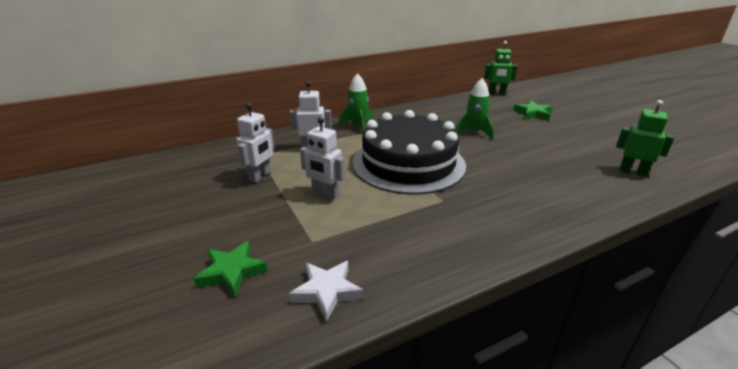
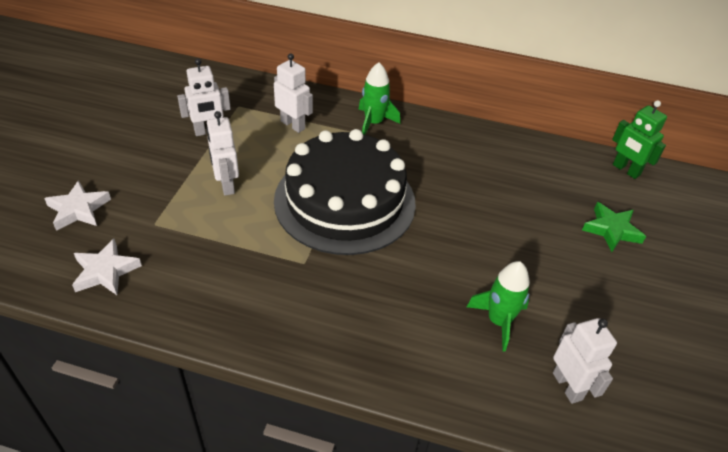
camera: 40 degrees right, 15 degrees up
(232, 272) = (78, 209): green star -> white star
(474, 132) = (482, 208): green rocket -> green rocket (498, 321)
(632, 172) = (567, 386): green robot -> white robot

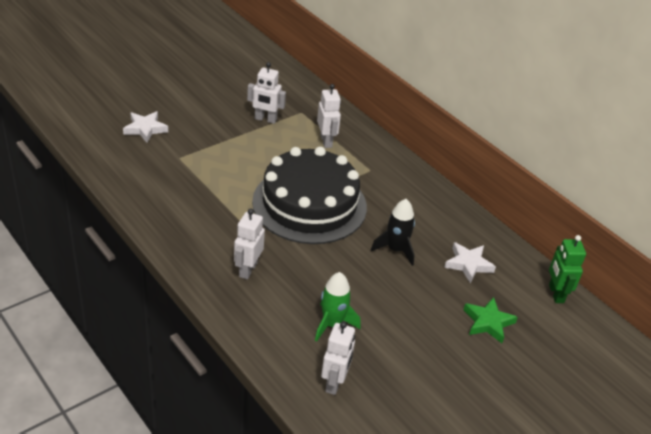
camera: 35 degrees right, 5 degrees down
(105, 271) = (129, 169): white star -> white star (468, 264)
(226, 185) = (243, 157): white robot -> white robot (248, 269)
(374, 123) = (386, 166): green rocket -> none
(468, 204) = (395, 250): none -> black rocket

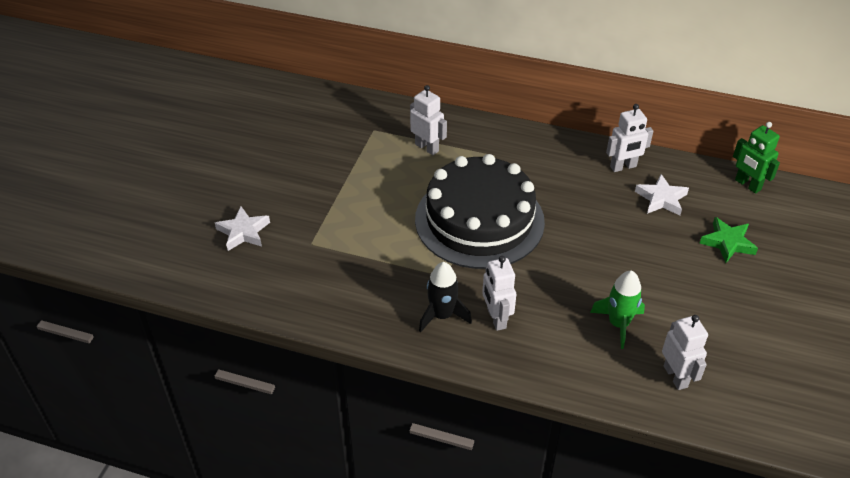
camera: 30 degrees left, 5 degrees up
(265, 119) = (348, 156): white robot -> white robot (623, 167)
(395, 250) = (594, 220): black rocket -> black rocket (442, 315)

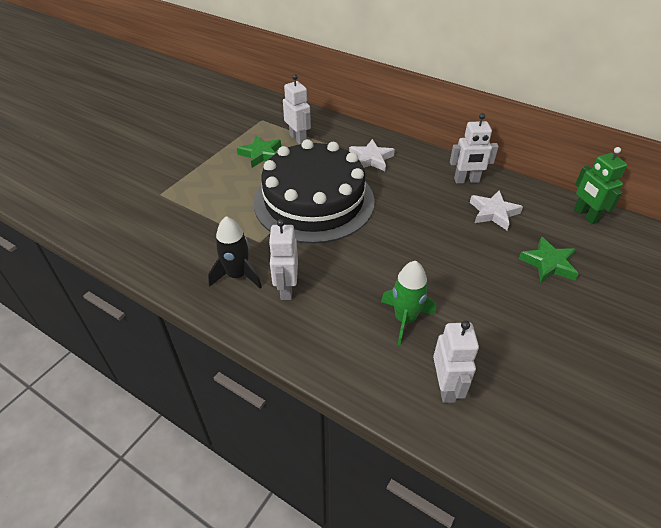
camera: 15 degrees right, 0 degrees up
(243, 232) = (112, 176): white star -> white star (371, 159)
(396, 174) = (261, 154): none -> green star

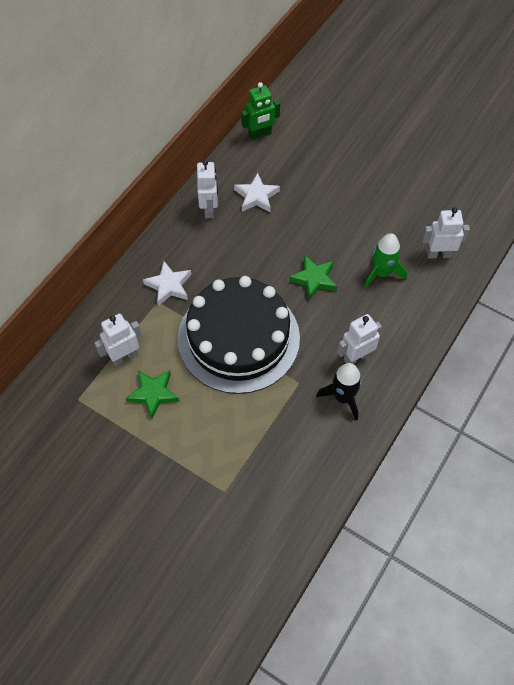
camera: 90 degrees left, 15 degrees up
(286, 288) = (356, 357): white robot -> white robot turned 150 degrees clockwise
(548, 263) = (318, 172): green star -> green star (314, 279)

